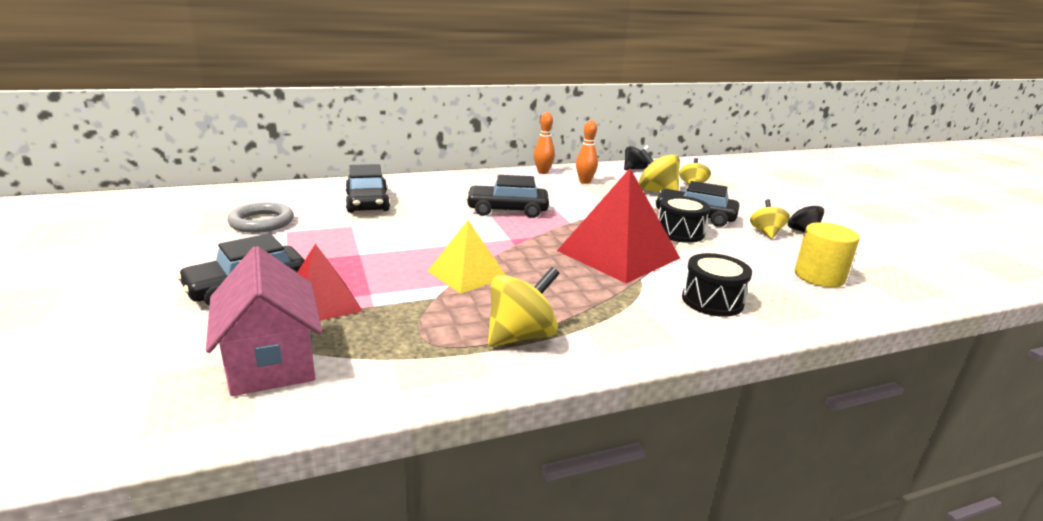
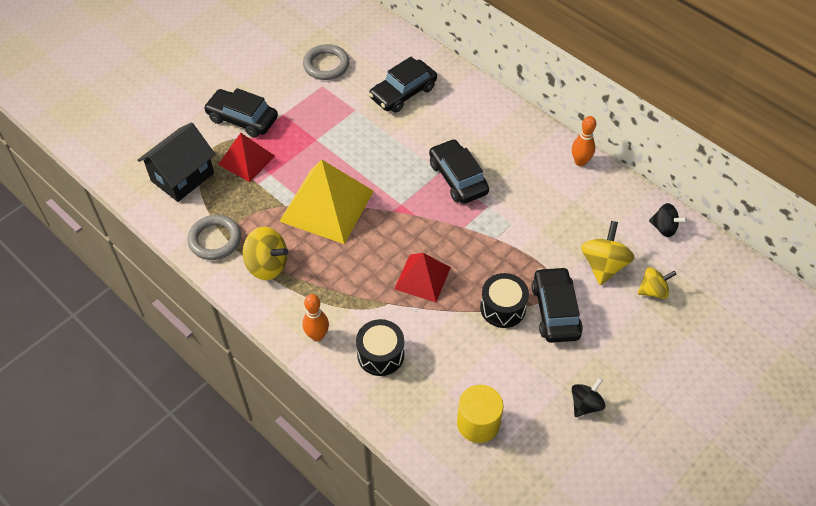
camera: 65 degrees right, 30 degrees up
(271, 362) = (182, 177): pink house -> black house
(432, 366) = (215, 240): none -> grey ring
(467, 274) = (327, 206): yellow pyramid -> yellow pyramid, size x1.69
(585, 182) = (580, 202): orange bowling pin -> orange bowling pin (317, 335)
(618, 254) = (422, 278): red pyramid -> red pyramid, size x0.59
(766, 233) = (556, 374): yellow spinning top -> none

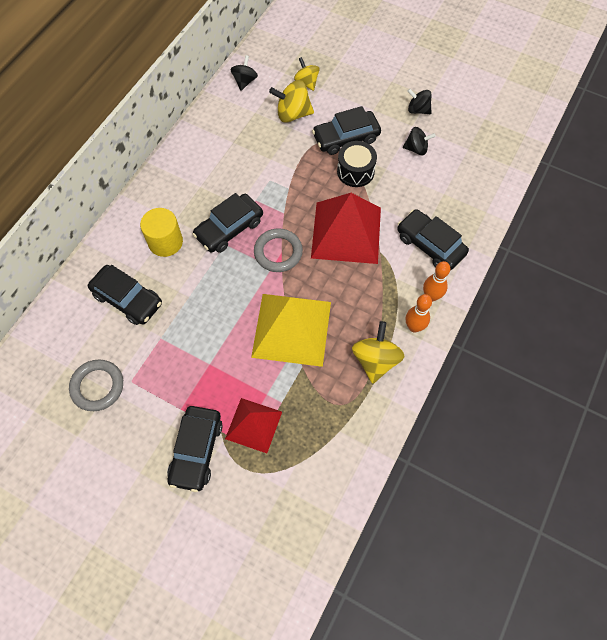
camera: 105 degrees left, 10 degrees up
(182, 177) = (294, 484): black house -> none
(215, 240) = (362, 419): grey ring -> grey ring (278, 252)
(380, 354) = (430, 245): black drum -> black car
(422, 278) = (346, 232): red pyramid -> red pyramid, size x1.69
(478, 423) = (460, 169): yellow cylinder -> yellow cylinder (165, 242)
(521, 383) = (416, 149): none -> black spinning top
(580, 162) = (188, 142): orange bowling pin -> orange bowling pin (414, 327)

